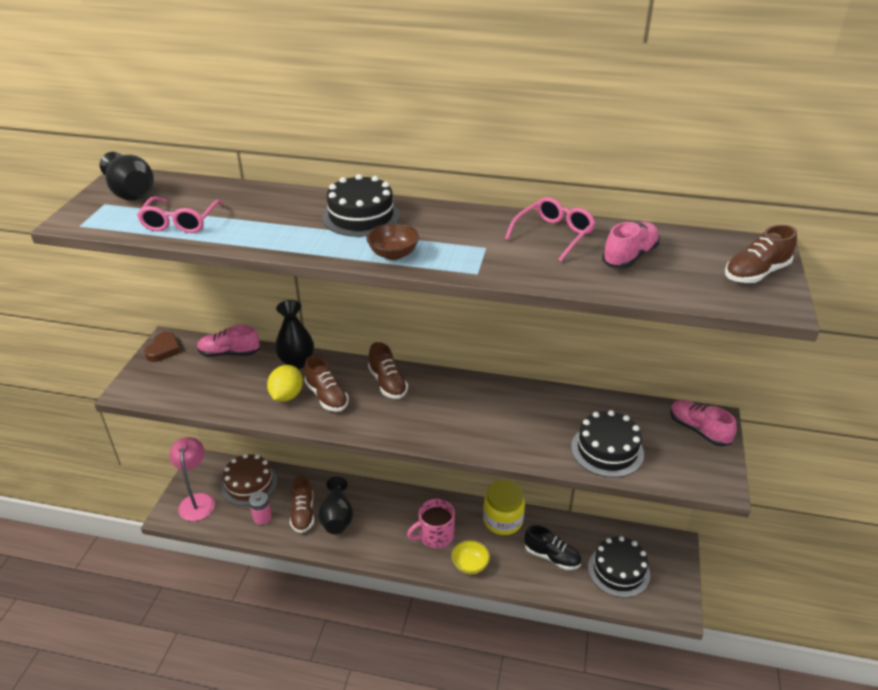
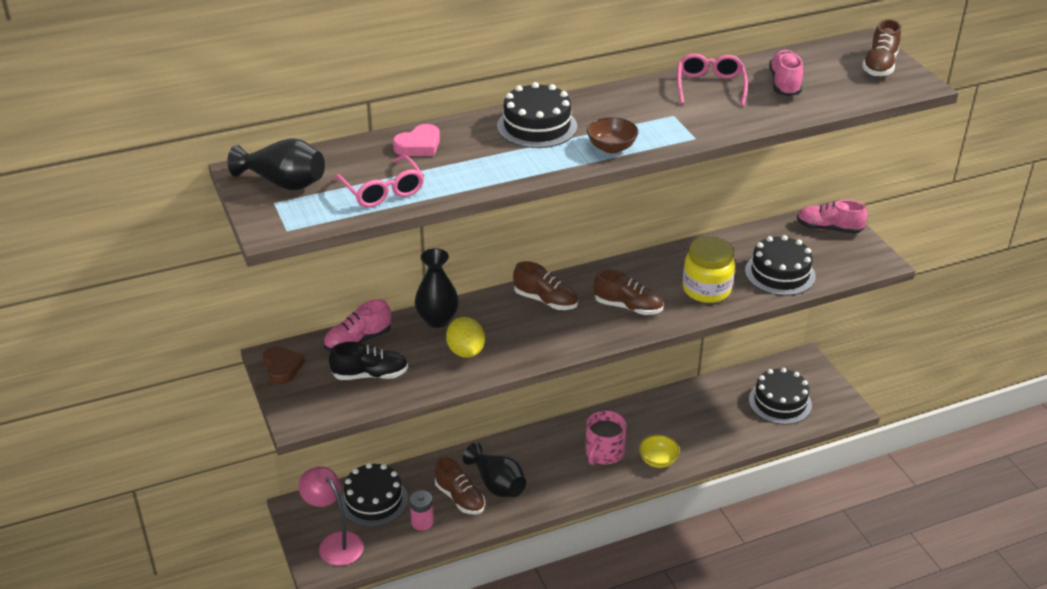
camera: 35 degrees left, 0 degrees up
(249, 484) = (374, 501): brown cake -> black cake
(255, 200) = (419, 145): none -> pink heart
(327, 396) = (504, 335): brown shoe -> brown shoe (628, 307)
(503, 520) = (650, 411): yellow jar -> yellow jar (706, 289)
(552, 556) = (718, 419): black shoe -> black shoe (370, 375)

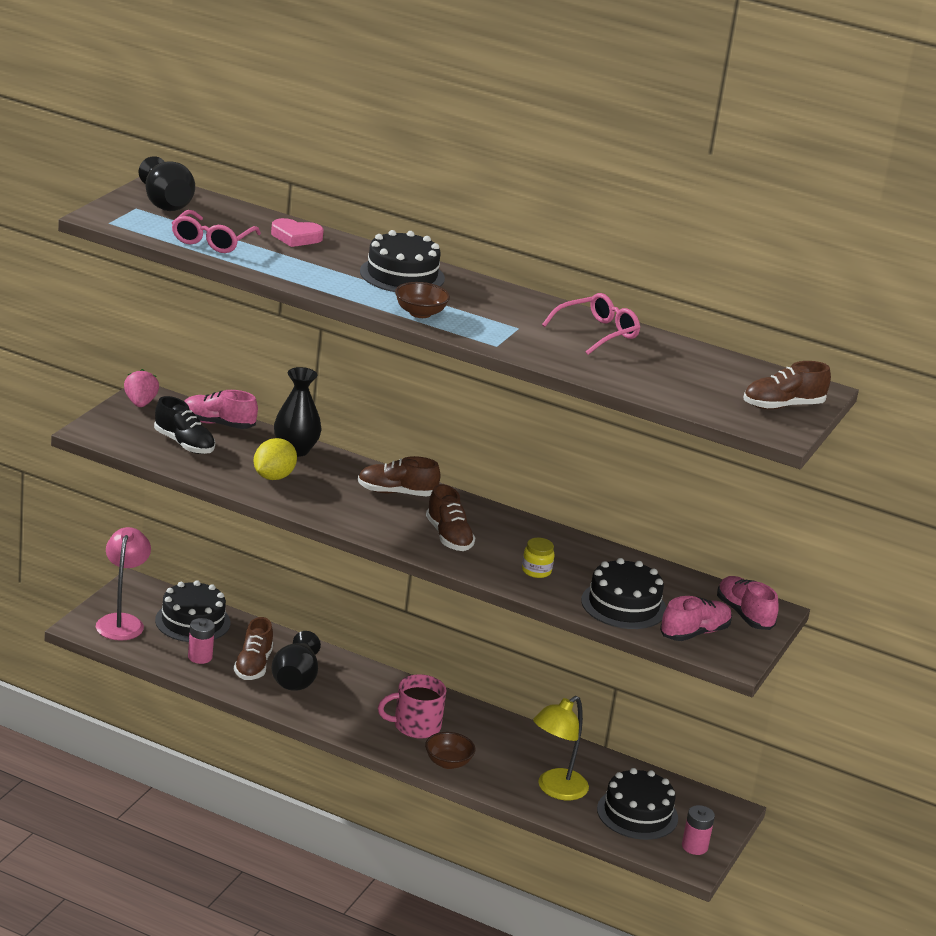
camera: 45 degrees right, 10 degrees down
(282, 367) = (140, 403): brown heart -> pink strawberry
(545, 300) = (396, 493): brown shoe -> brown shoe turned 105 degrees clockwise
(658, 460) = (448, 763): yellow bowl -> brown bowl
(706, 289) = (536, 571): yellow jar -> yellow jar, size x0.52
(727, 425) = (555, 789): none -> yellow lamp
(784, 84) = (663, 366): pink shoe -> pink shoe (694, 633)
(831, 397) = (694, 846): none -> pink battery

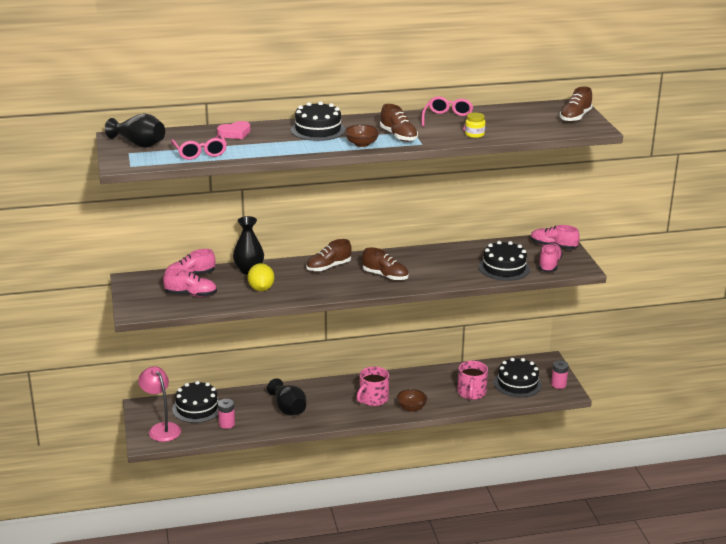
camera: 35 degrees left, 0 degrees up
(140, 403) = (134, 285): pink strawberry -> none
(184, 444) = (191, 294): black shoe -> pink shoe
(253, 666) = (258, 413): brown shoe -> brown shoe (398, 136)
(536, 571) = (446, 272): yellow jar -> yellow jar (474, 134)
(555, 789) = (471, 393): yellow lamp -> pink mug

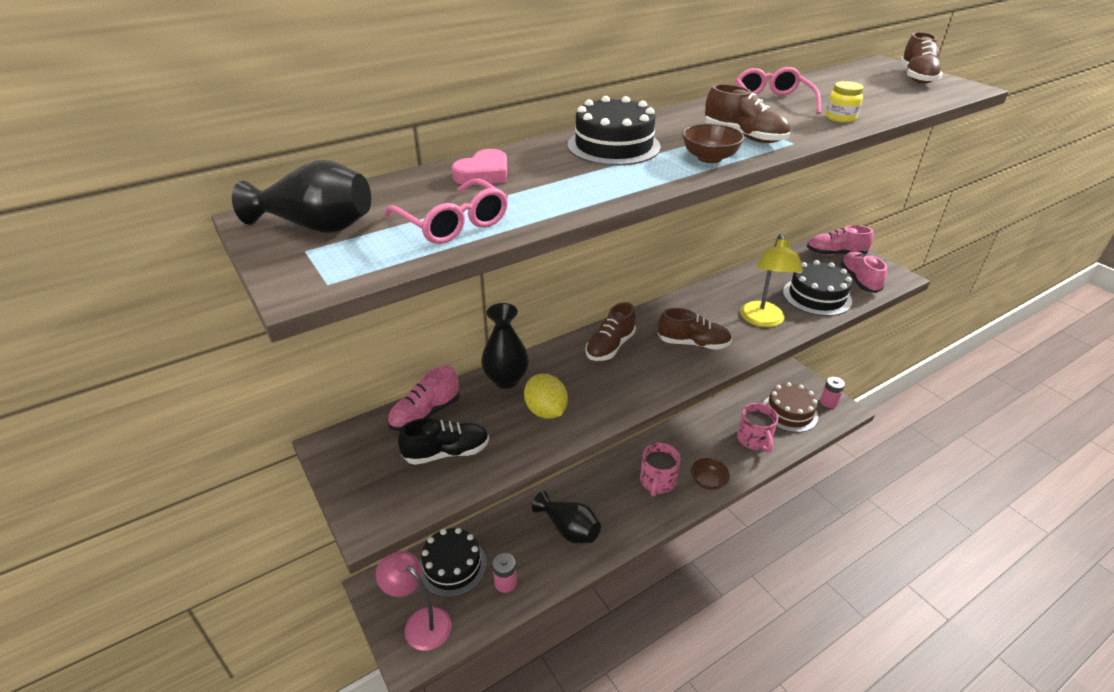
camera: 20 degrees left, 10 degrees up
(191, 294) = (446, 452): pink shoe -> black shoe
(447, 273) = (763, 320): none -> yellow lamp
(517, 383) = (789, 412): black cake -> brown cake

